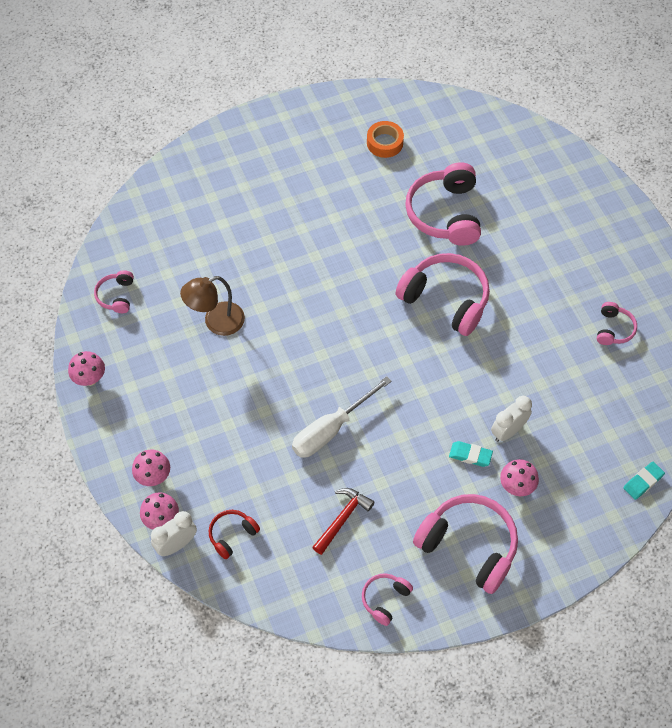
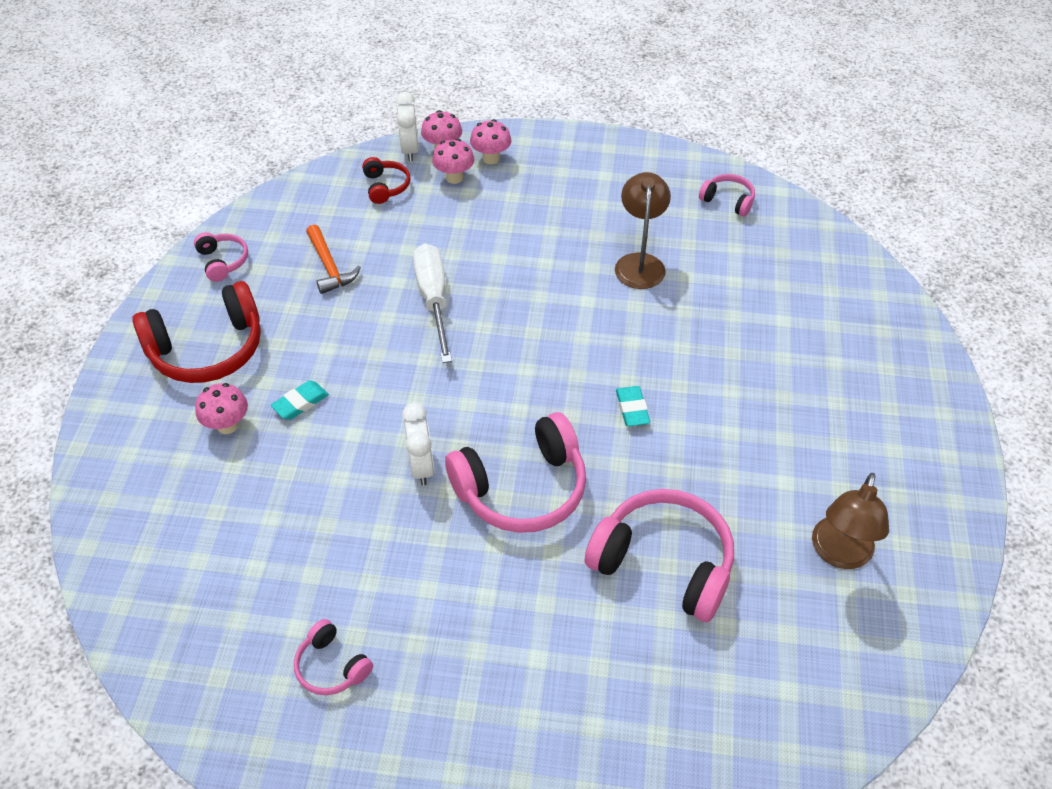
camera: 120 degrees right, 10 degrees down
(90, 378) = (635, 152): pink mushroom -> pink mushroom (454, 177)
(342, 519) = (329, 266): red hammer -> orange hammer
(384, 143) = (839, 554): orange tape -> brown lamp
(469, 545) = (207, 349): pink headphones -> red headphones
(508, 431) = (297, 454): white clock -> white clock (421, 466)
(643, 482) = (113, 557): turquoise eraser -> turquoise eraser (632, 409)

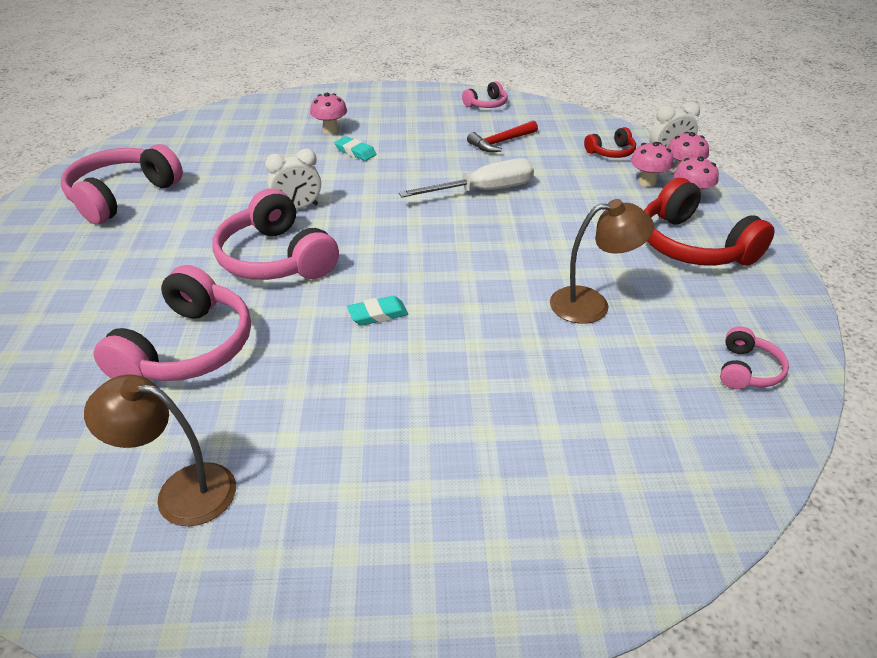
camera: 80 degrees right, 10 degrees down
(207, 349) = (398, 113): red headphones -> red headphones (693, 246)
(329, 266) = (501, 142): orange hammer -> red hammer
(331, 666) = (122, 196): pink headphones -> pink headphones, size x2.02

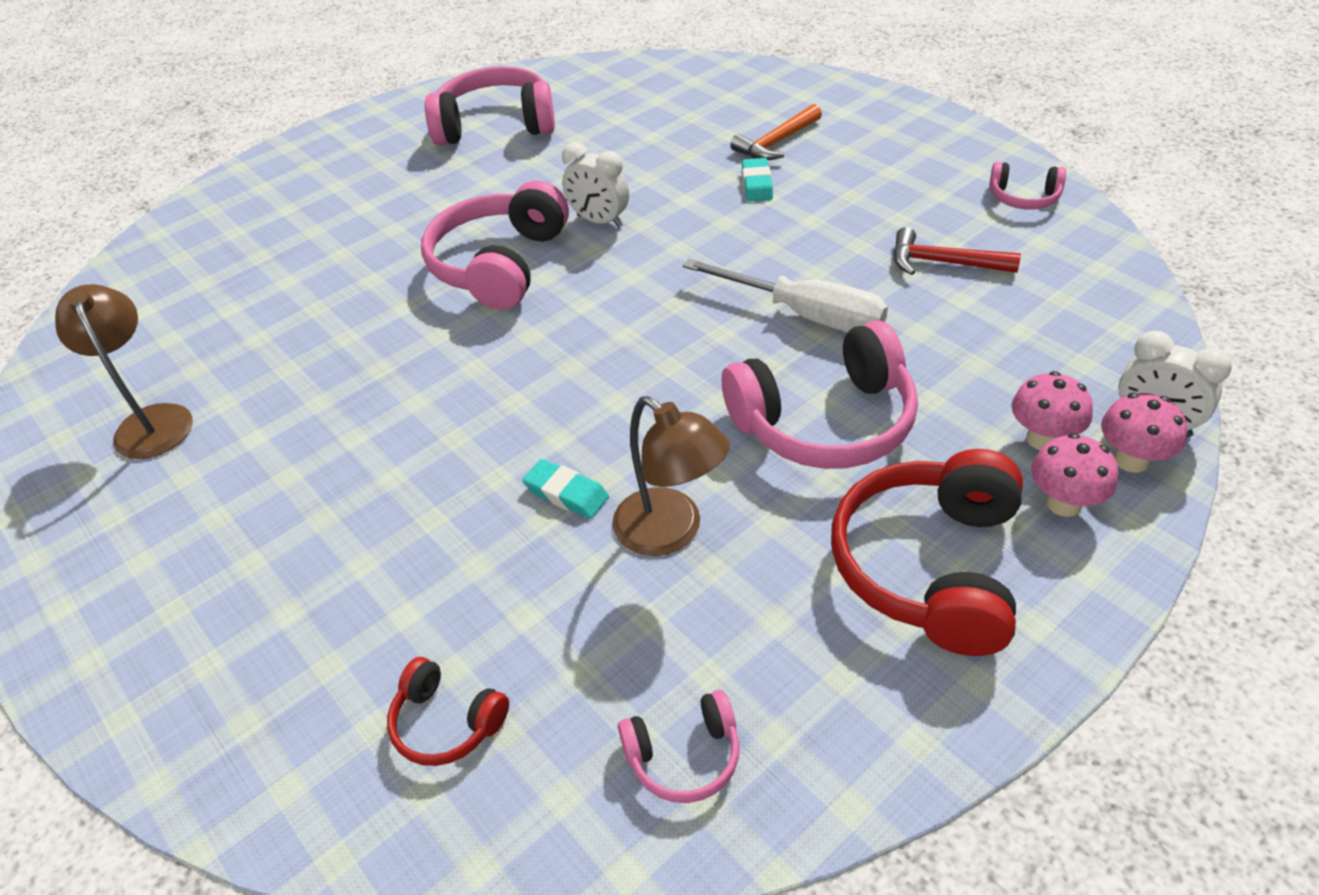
camera: 55 degrees right, 5 degrees up
(187, 348) = (320, 306): pink headphones -> pink headphones (825, 422)
(330, 130) = (776, 142): pink mushroom -> orange hammer
(378, 314) = (479, 381): turquoise eraser -> turquoise eraser (566, 493)
(611, 152) = (1074, 364): red headphones -> red headphones (446, 723)

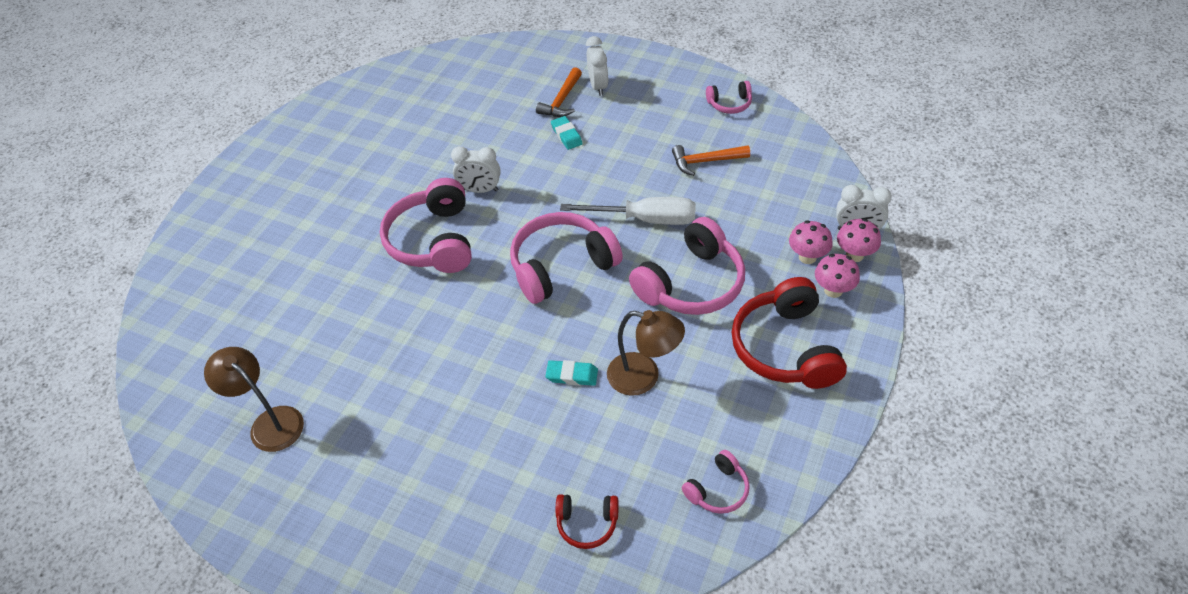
camera: 25 degrees left, 5 degrees up
(495, 125) = (358, 134): pink headphones -> pink headphones (561, 266)
(837, 137) = (598, 86): none -> white clock
(944, 263) = (706, 161): red hammer -> orange hammer

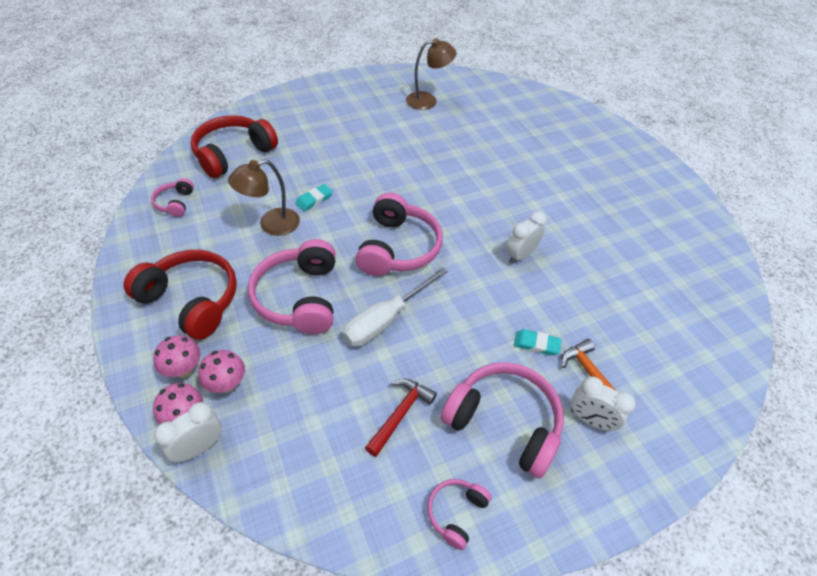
camera: 125 degrees right, 0 degrees up
(433, 240) = (493, 208): pink headphones -> pink headphones (504, 422)
(587, 523) = (233, 154): red headphones -> red headphones, size x2.02
(706, 161) = (400, 414): orange hammer -> red hammer

